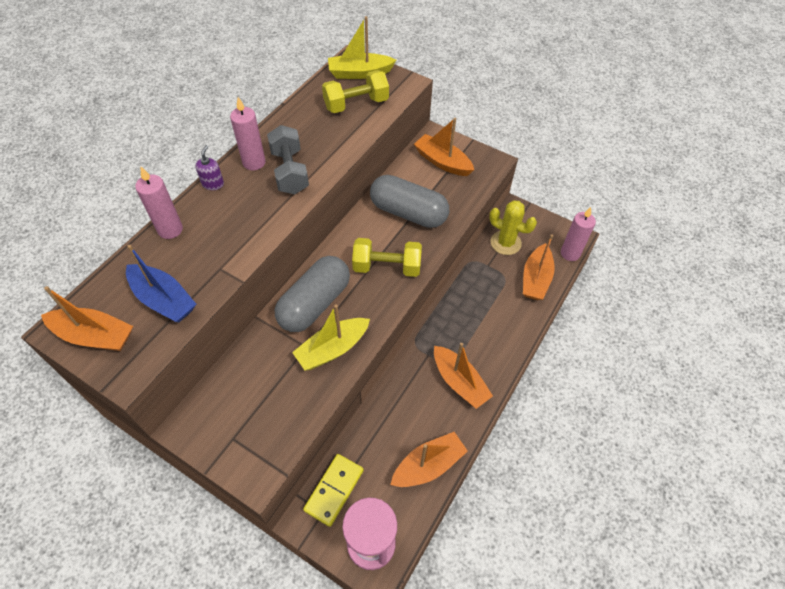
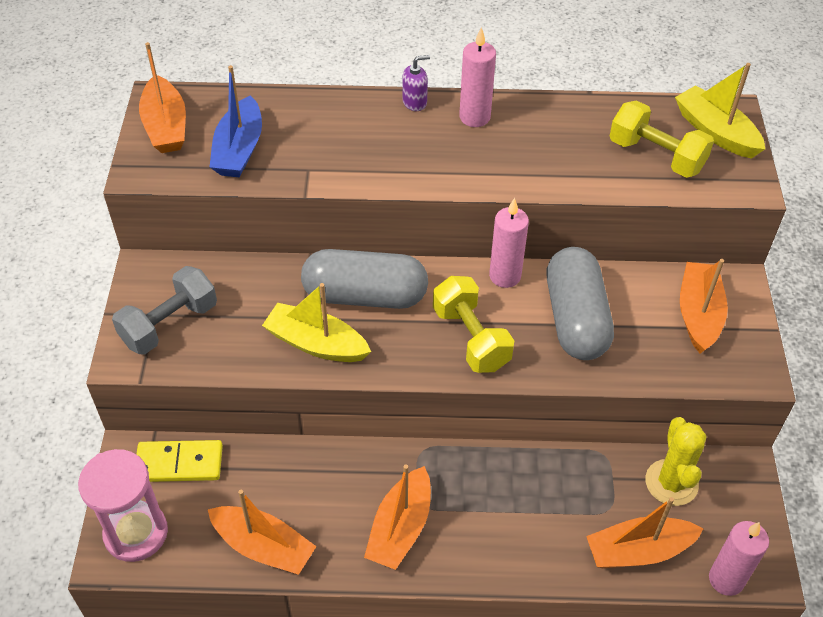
camera: 60 degrees right, 5 degrees down
(170, 229) = (327, 105): pink candle -> pink candle (505, 276)
(290, 172) = (488, 153): grey dumbbell -> grey dumbbell (169, 324)

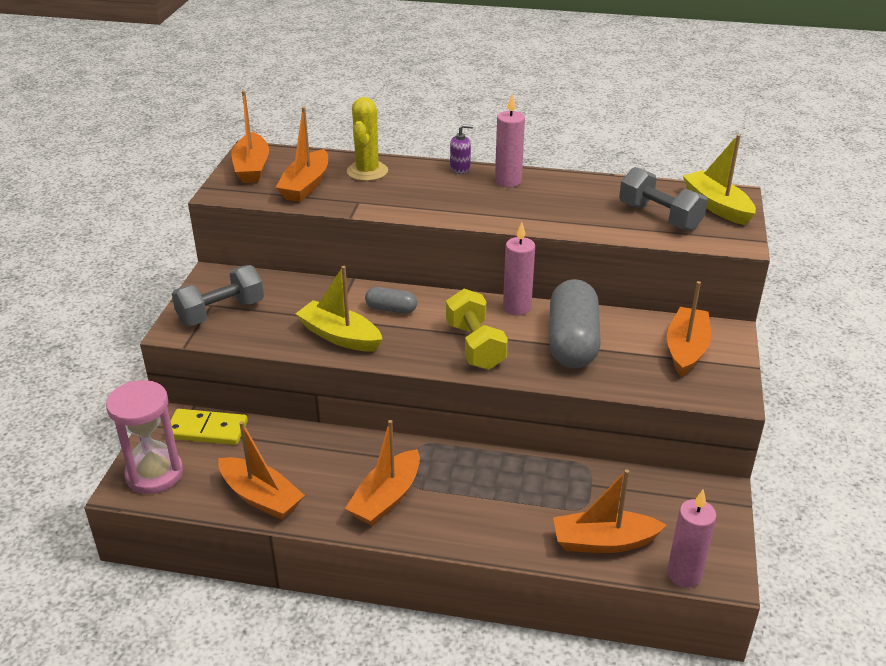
camera: 10 degrees right, 15 degrees down
(239, 149) = (306, 185): blue boat -> orange boat
(365, 296) = (391, 309): grey capsule -> grey capsule, size x0.48
(656, 156) = (659, 217): yellow dumbbell -> grey dumbbell
(671, 483) = (646, 494): yellow cactus -> yellow cactus (367, 171)

